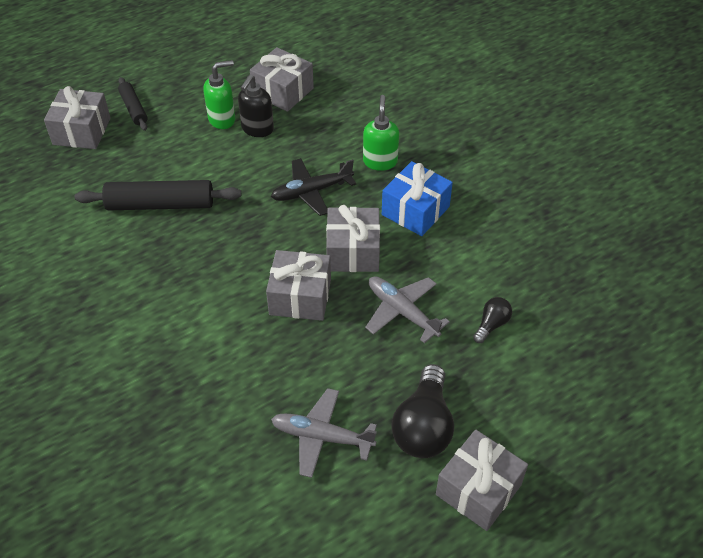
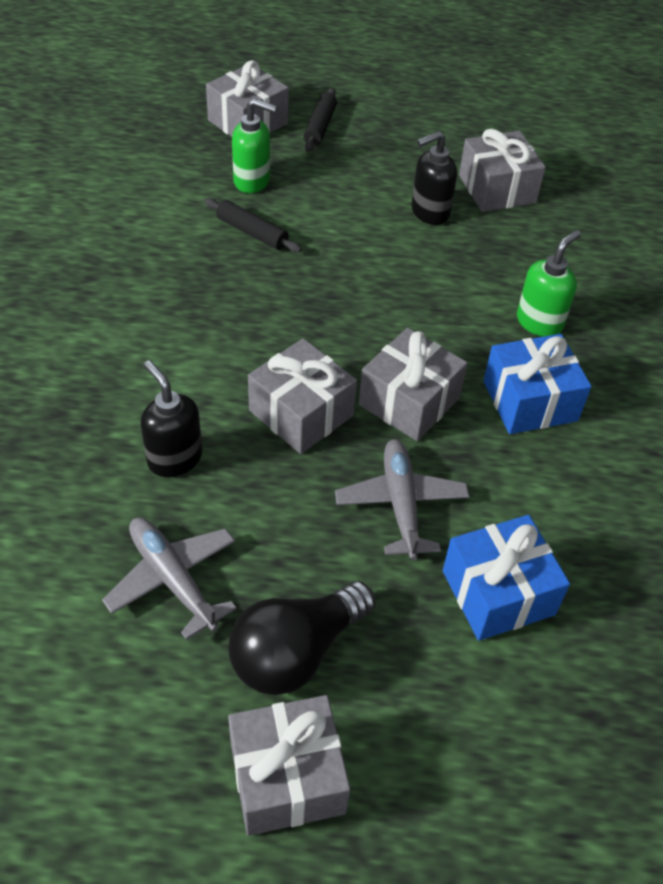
camera: 35 degrees right, 0 degrees up
(160, 205) = (252, 232): black rolling pin -> black rolling pin, size x0.57
(222, 119) = (401, 183): green soap dispenser -> green soap dispenser (252, 181)
(254, 371) = (174, 458): none -> black soap dispenser
(311, 192) = (425, 310): black plane -> none
(491, 324) = (498, 592): black light bulb -> blue gift

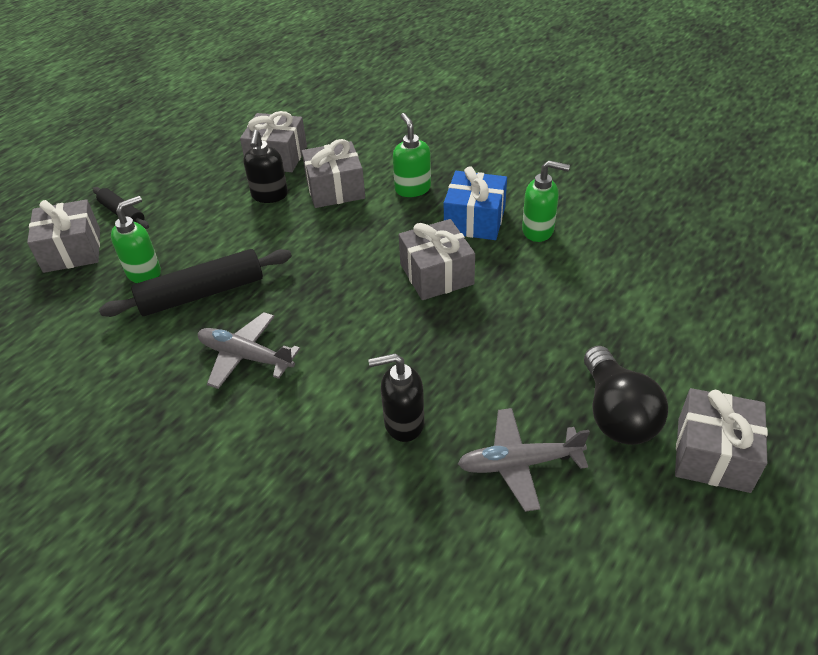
camera: 55 degrees left, 5 degrees down
(252, 232) = (202, 294): black rolling pin -> black rolling pin, size x1.75
(301, 413) = (408, 333): grey gift -> grey gift (335, 189)
(401, 504) = (522, 313): grey plane -> grey plane (245, 356)
(498, 592) = (615, 296): blue gift -> none
(560, 470) = (538, 230): none -> green soap dispenser

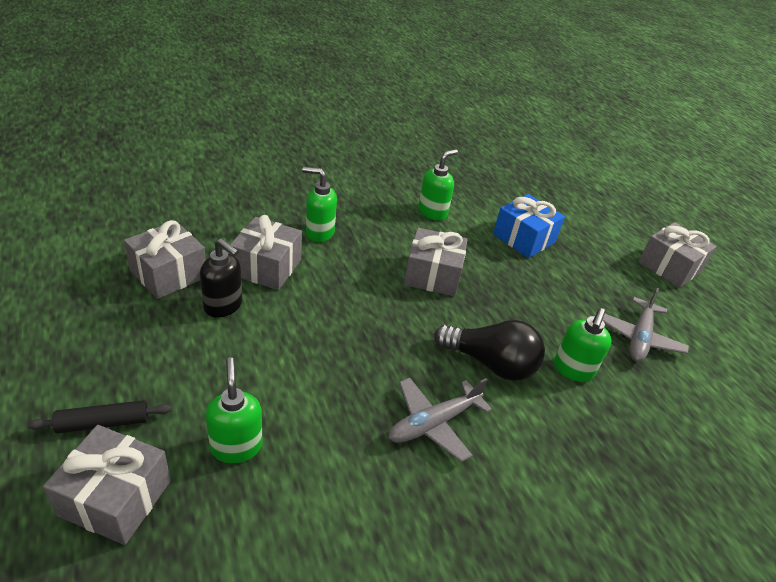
camera: 65 degrees left, 5 degrees down
(202, 294) = (318, 416): black rolling pin -> none
(403, 423) = (573, 370): black soap dispenser -> green soap dispenser
(475, 220) = (391, 228): blue gift -> blue gift (524, 238)
(616, 413) = (621, 279): black light bulb -> black light bulb (490, 363)

